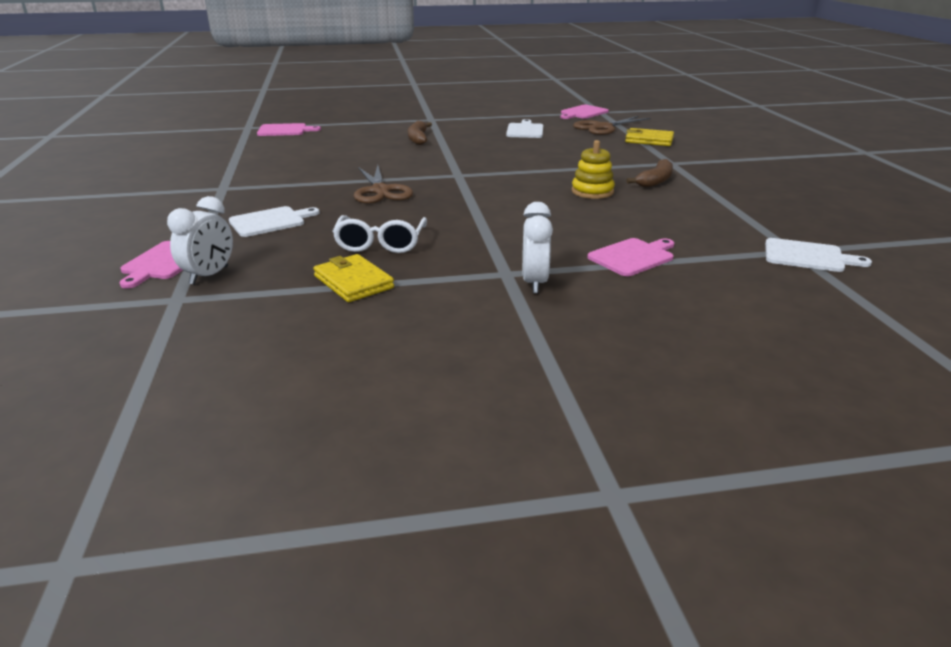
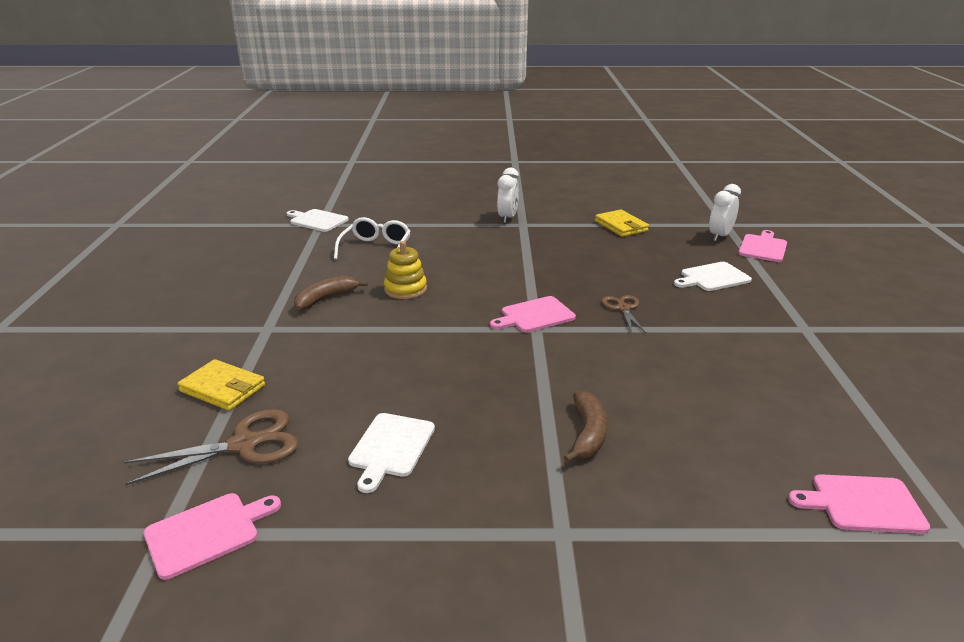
camera: 170 degrees left, 0 degrees up
(380, 191) = (623, 308): brown scissors -> brown scissors, size x0.61
(380, 244) = (609, 250): white glasses -> white glasses (376, 248)
(633, 257) = (432, 228): pink cutting board -> pink cutting board (535, 315)

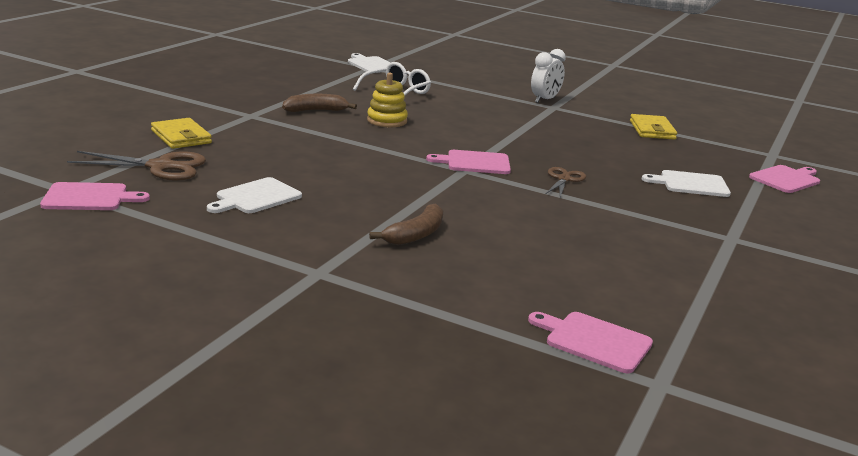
camera: 25 degrees right, 5 degrees down
(720, 236) = (750, 161): white clock -> none

